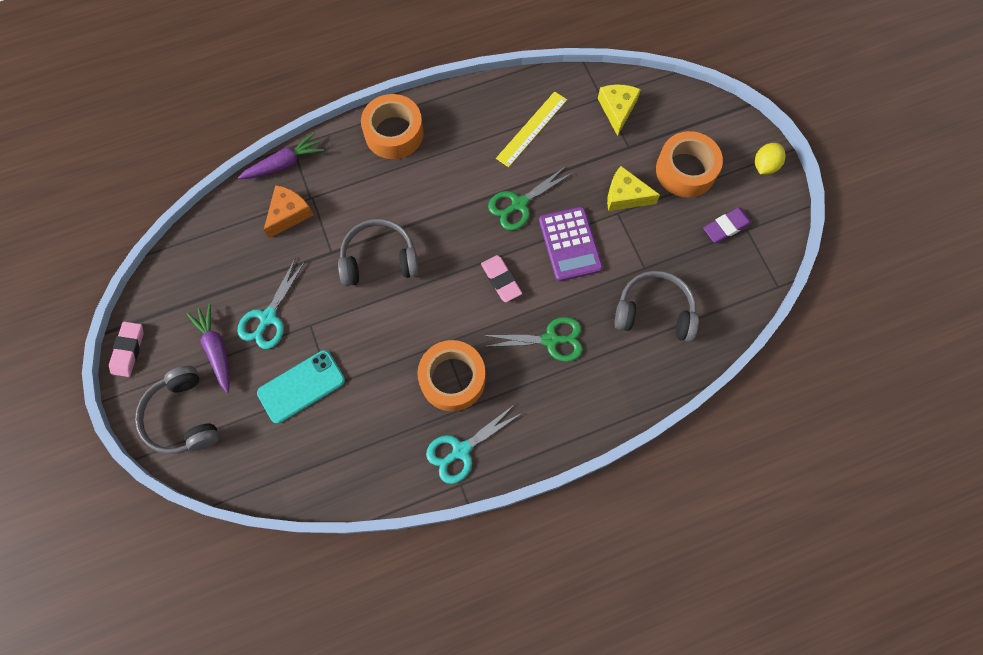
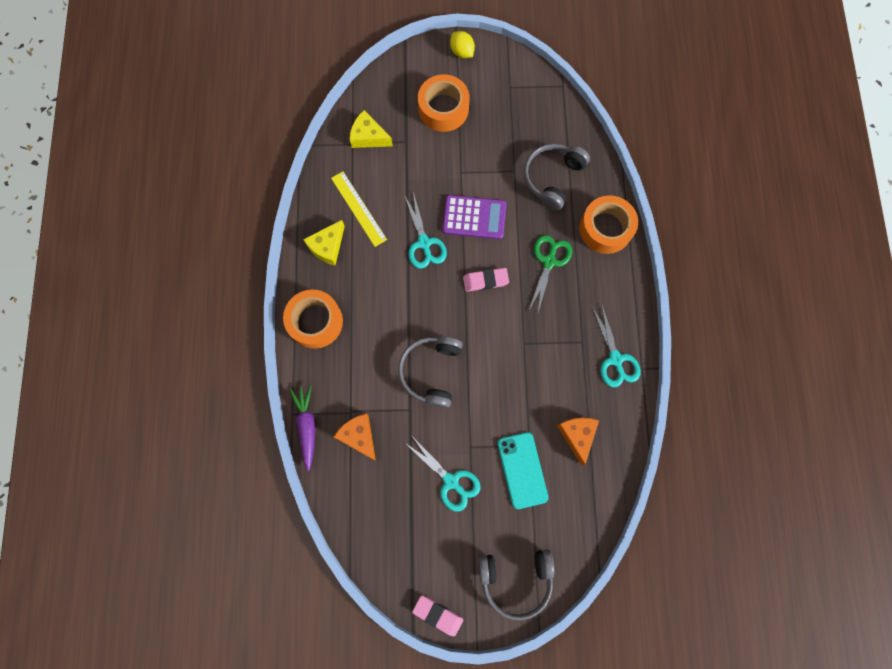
camera: 70 degrees left, 5 degrees up
(216, 349) = (464, 534): purple carrot -> none
(358, 434) = (577, 435): none -> orange cheese
(452, 379) = (556, 346): orange tape -> orange tape (605, 228)
(519, 204) = (424, 243): green scissors -> turquoise scissors
(625, 196) = (448, 161): yellow cheese -> yellow cheese (327, 247)
(726, 227) = (502, 100): purple eraser -> none

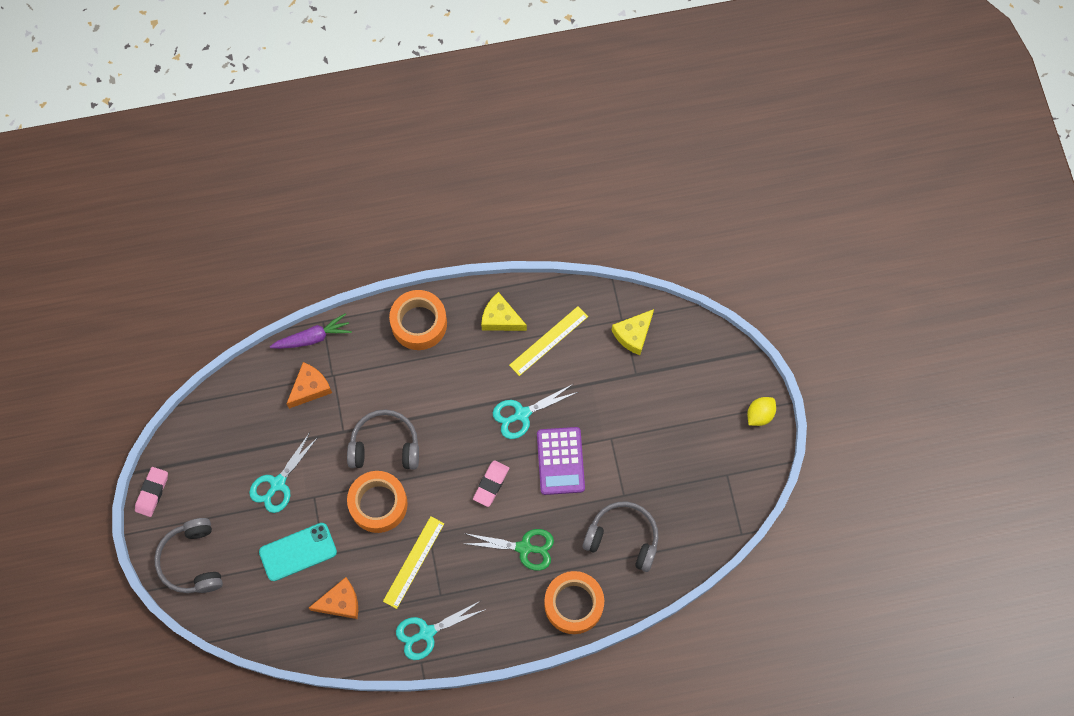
camera: 80 degrees right, 5 degrees down
(368, 137) = (633, 334): yellow cheese -> yellow cheese turned 150 degrees counterclockwise
(443, 109) = (684, 407): orange tape -> orange tape (378, 504)
(485, 280) = (491, 484): pink eraser -> pink eraser turned 45 degrees clockwise
(548, 361) = (414, 562): none -> yellow ruler

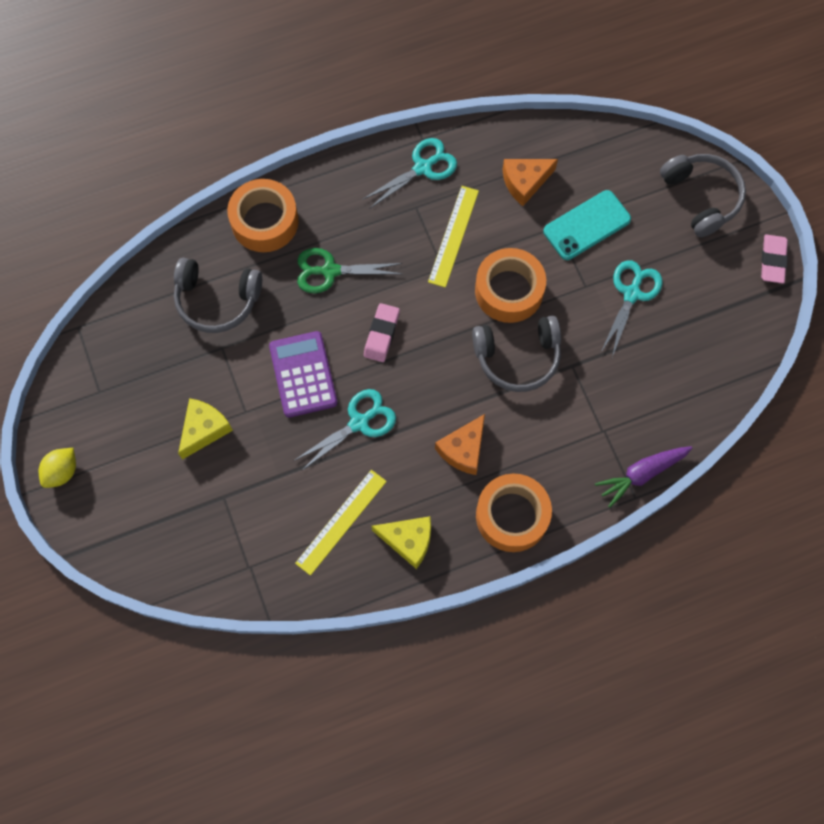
camera: 170 degrees right, 0 degrees up
(310, 388) = (627, 410): orange cheese -> orange cheese (463, 449)
(633, 334) = (232, 549): yellow cheese -> yellow cheese (204, 429)

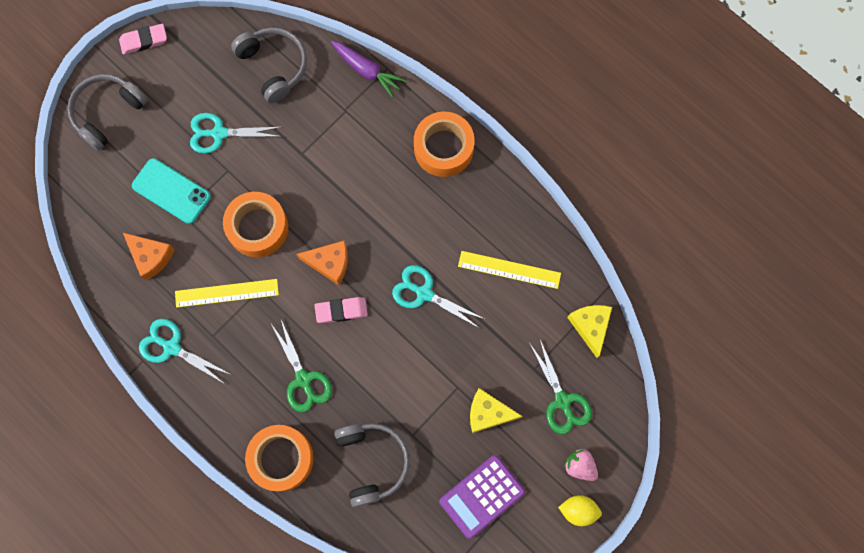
camera: 115 degrees left, 5 degrees up
(103, 494) = (579, 466): none -> pink strawberry
(176, 509) = (562, 401): none -> green scissors
(303, 374) = (405, 357): purple calculator -> purple calculator (482, 496)
(408, 540) = (499, 214): yellow cheese -> yellow cheese (590, 326)
(463, 449) = (408, 205): orange cheese -> orange cheese (329, 263)
(517, 357) = (313, 197): grey headphones -> grey headphones (274, 66)

